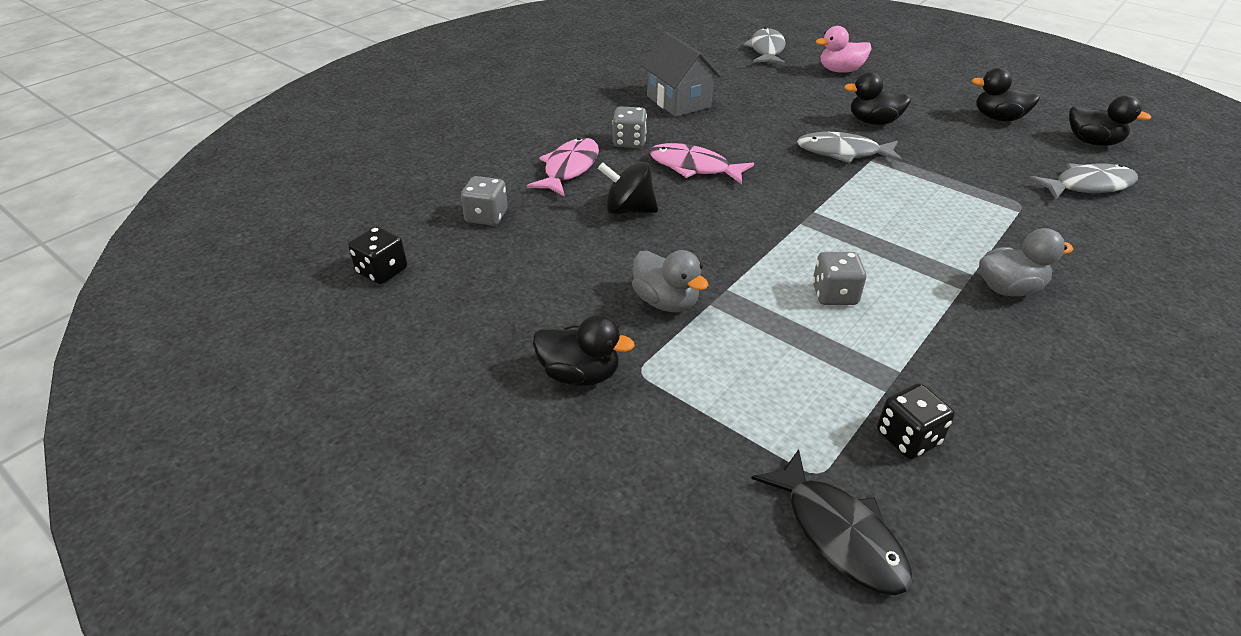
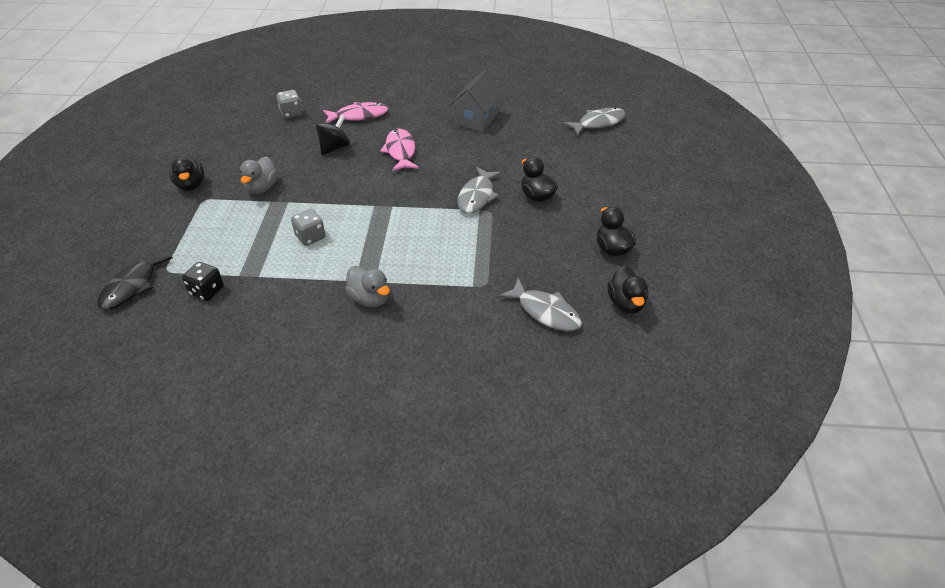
camera: 55 degrees right, 5 degrees up
(382, 271) = (225, 108): black dice -> none
(628, 210) = (335, 148): black spinning top -> black spinning top turned 60 degrees clockwise
(629, 142) = (407, 121): grey dice -> none
(840, 70) = (604, 161): pink duck -> none
(843, 153) = (477, 196): grey fish -> grey fish turned 135 degrees counterclockwise

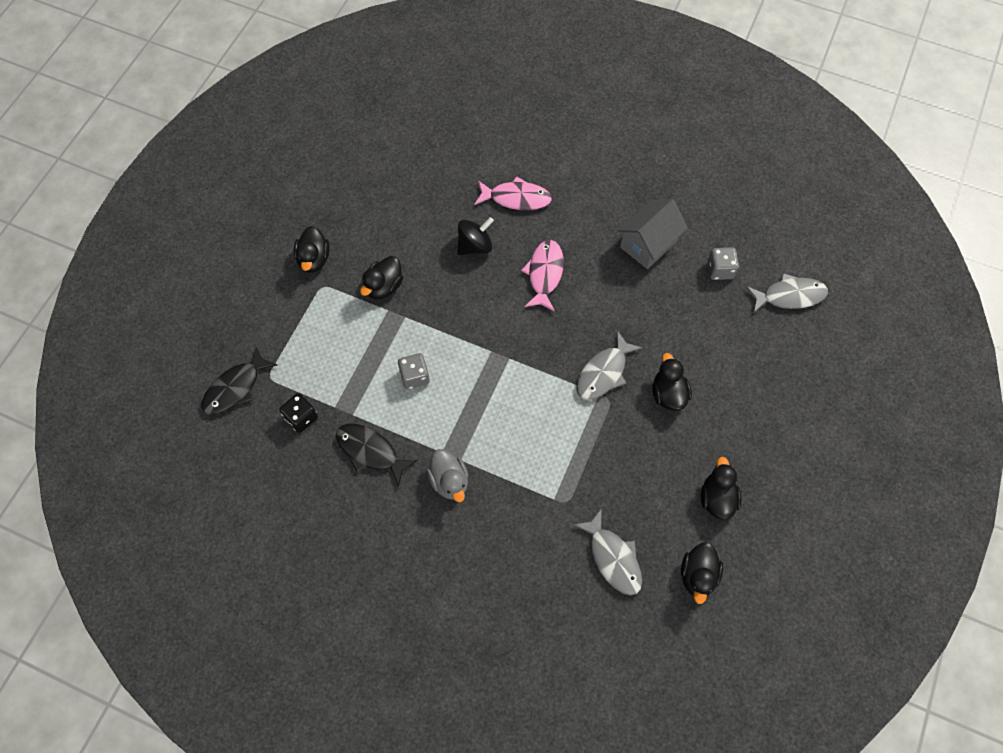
camera: 20 degrees right, 20 degrees up
(262, 188) = (384, 287): grey duck -> black duck
(284, 297) = (370, 451): none -> black fish
(291, 113) = (443, 171): grey dice -> grey dice (720, 270)

